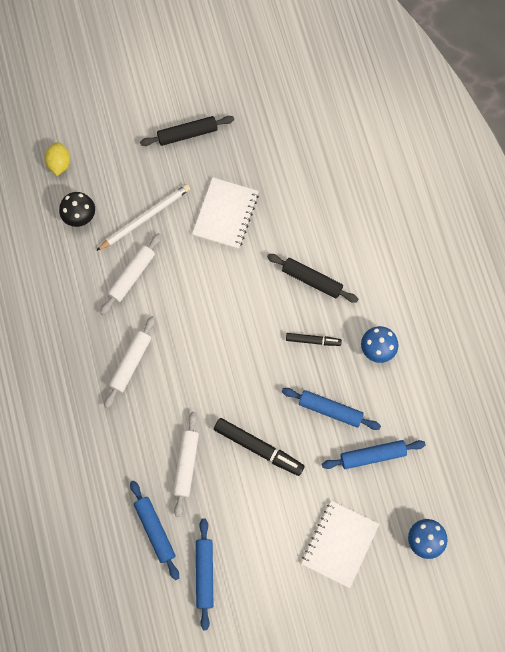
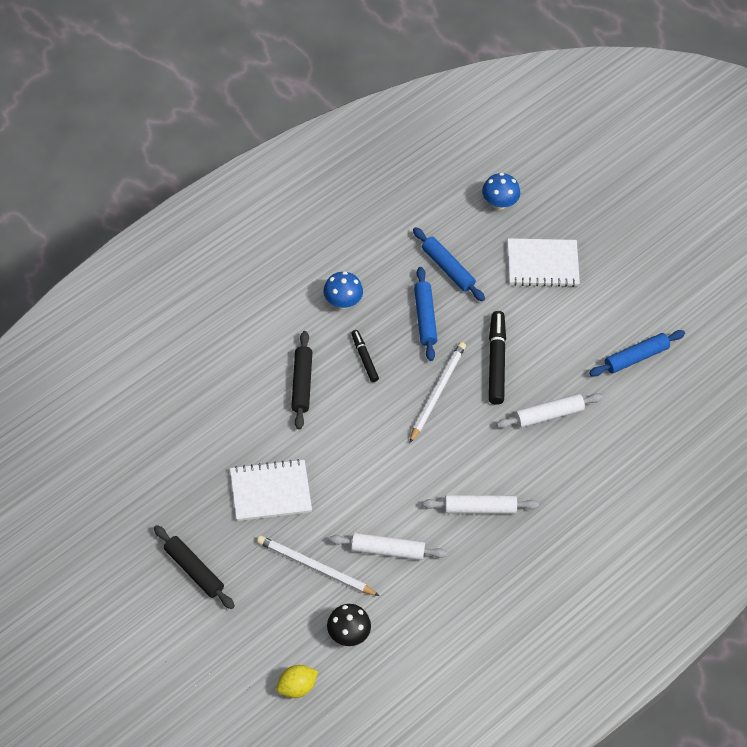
camera: 120 degrees left, 15 degrees down
(155, 530) = (624, 414): blue rolling pin -> none
(252, 383) = (437, 392): none -> white pencil

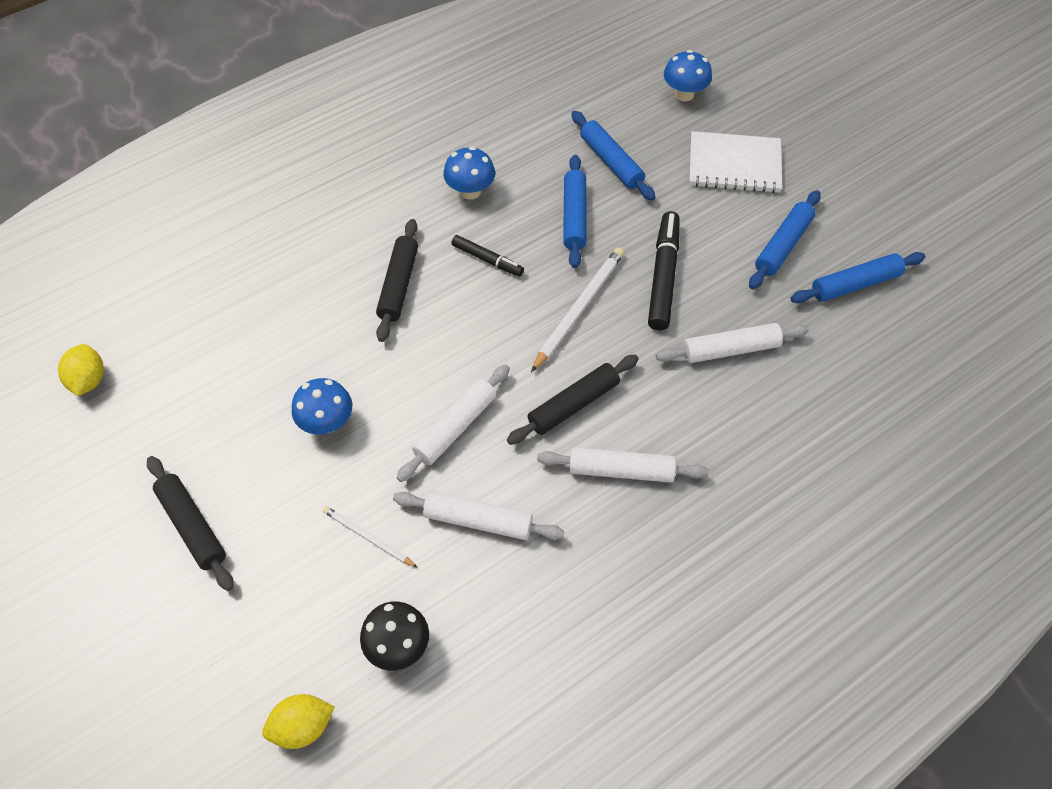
camera: 10 degrees right, 0 degrees up
(91, 475) = (88, 380): none -> yellow lemon
(270, 491) = (327, 423): white notebook -> blue mushroom
(315, 567) = (368, 537): white pencil -> white pencil, size x0.58
(361, 487) = (455, 427): none -> white rolling pin
(364, 358) = (487, 260): black marker -> black marker turned 135 degrees clockwise
(442, 464) = (573, 405): none -> black rolling pin
(582, 330) = (783, 245): none -> blue rolling pin

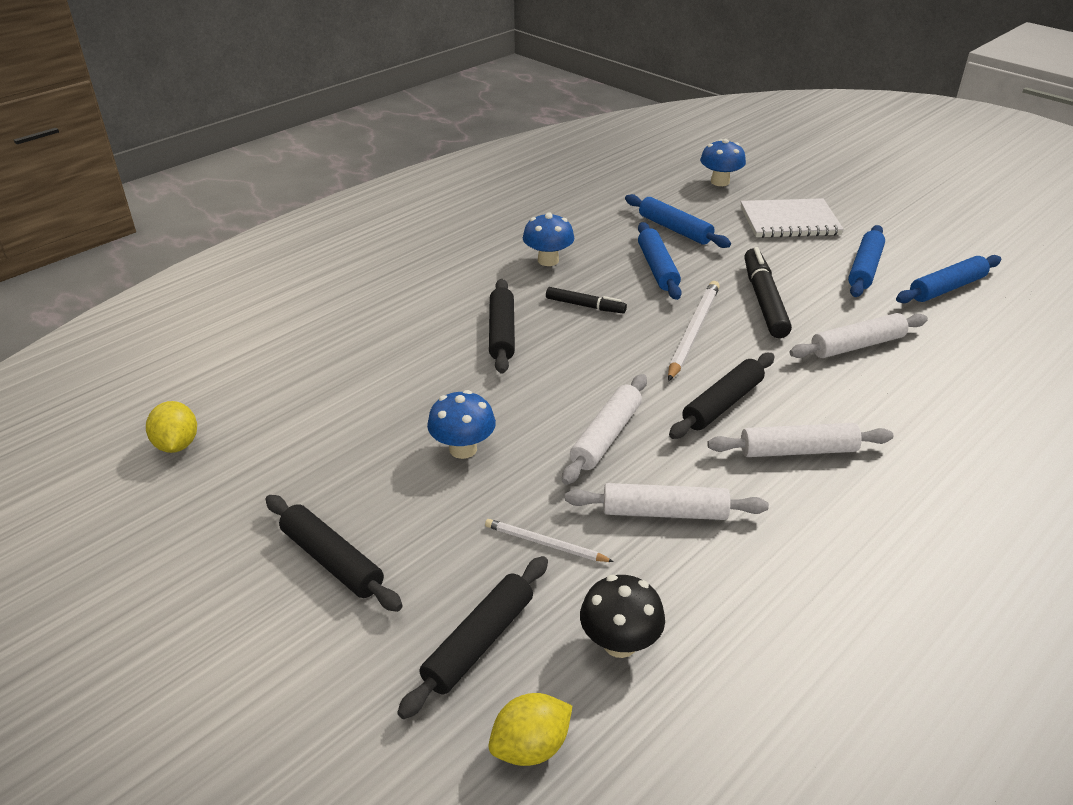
camera: 10 degrees left, 20 degrees down
(289, 626) = (479, 642): none -> black rolling pin

